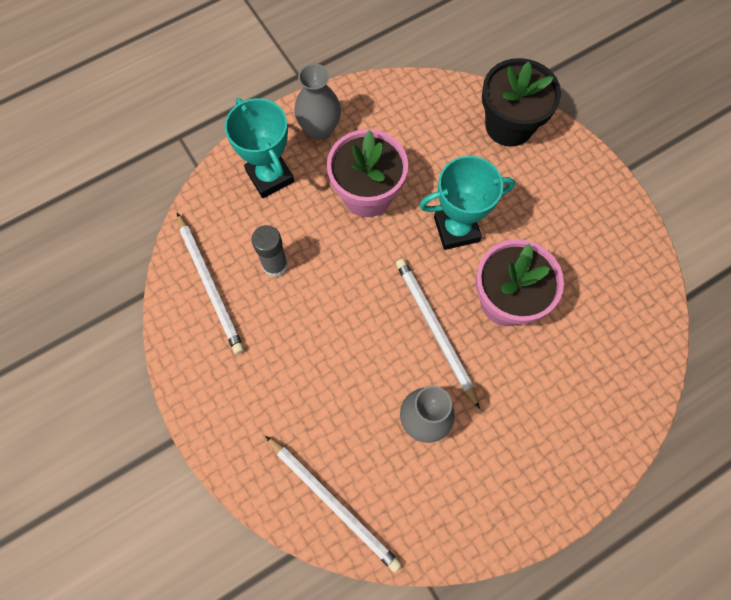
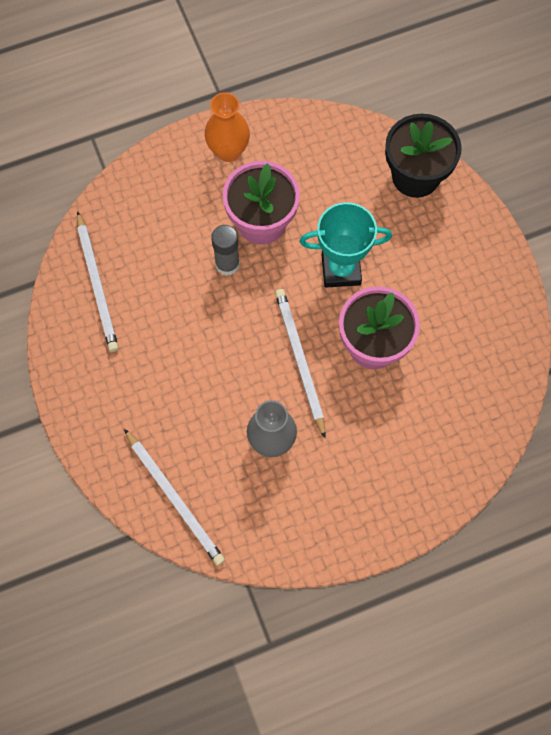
camera: 10 degrees right, 0 degrees up
(270, 176) = (172, 190): turquoise trophy -> none
(275, 265) = (161, 276): grey glue stick -> grey glue stick (227, 264)
(319, 129) = (228, 151): grey vase -> orange vase

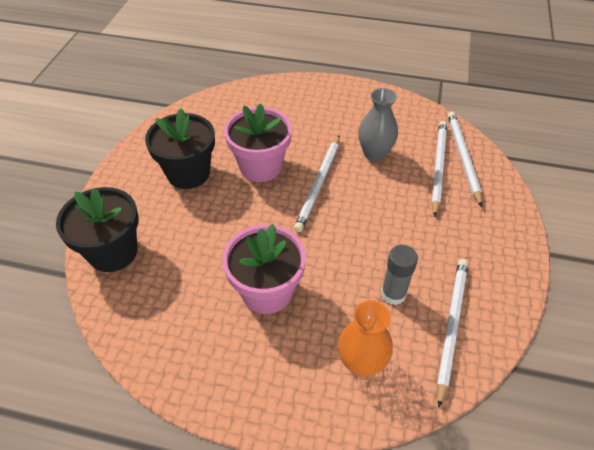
camera: 145 degrees left, 20 degrees down
(194, 465) = (438, 167): none -> white pencil
(227, 264) = (322, 275): grey glue stick -> grey glue stick (393, 294)
(228, 151) = (242, 378): orange vase -> orange vase (361, 363)
(341, 270) = (237, 221): turquoise trophy -> none
(434, 291) = (188, 173): none -> black flower pot

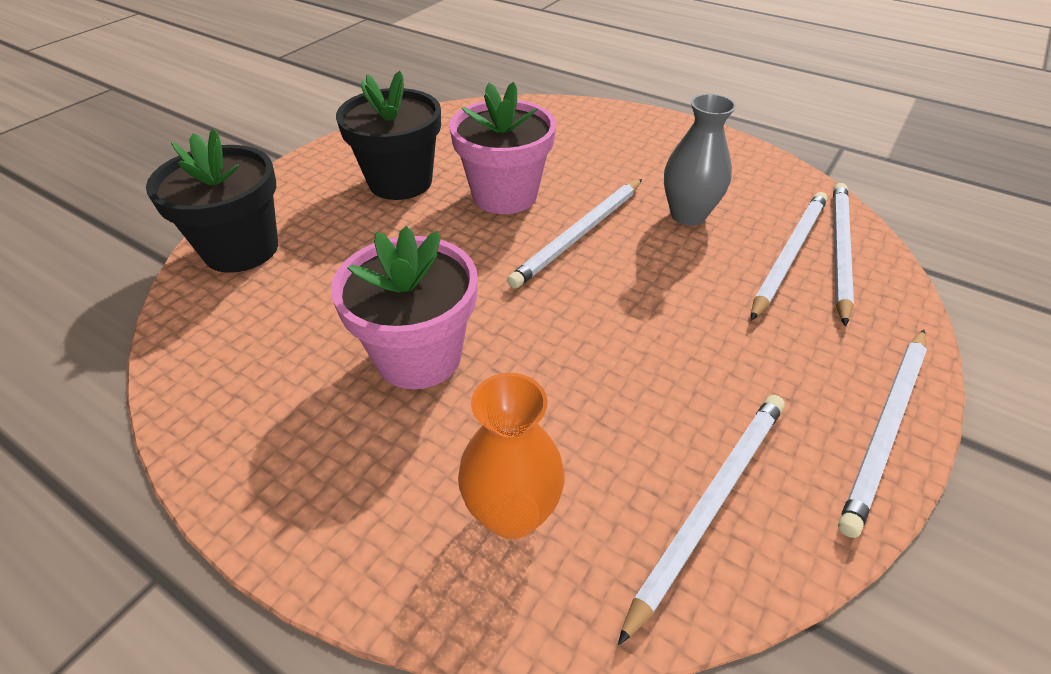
camera: 20 degrees right, 5 degrees down
(393, 294) = (625, 418): grey glue stick -> none
(516, 259) = (885, 428): none -> white pencil

